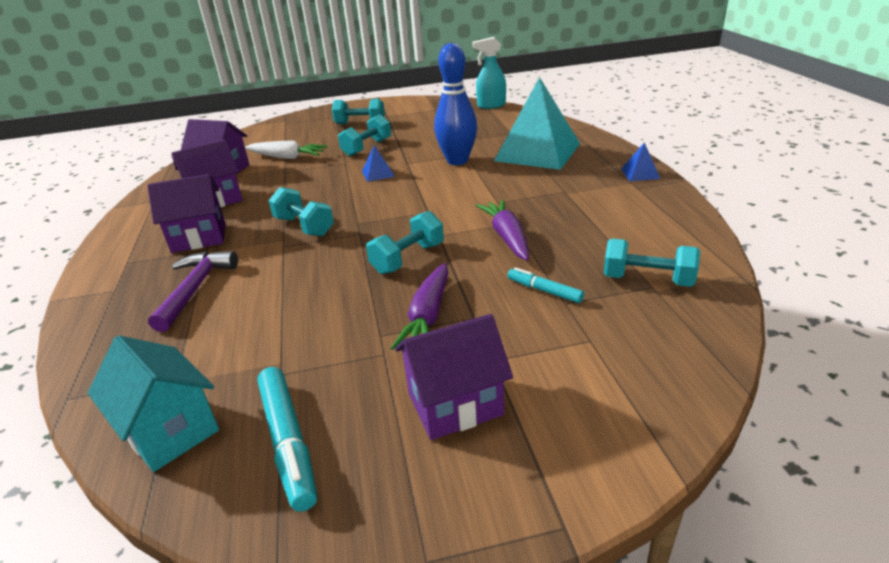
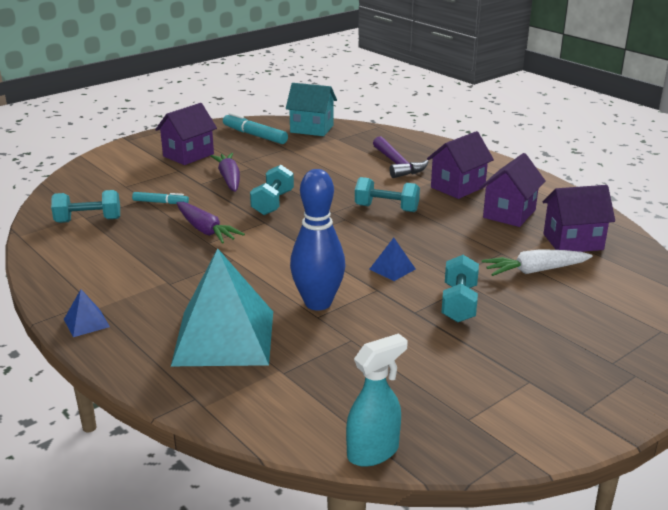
camera: 150 degrees right, 5 degrees down
(360, 124) = (542, 351): turquoise dumbbell -> none

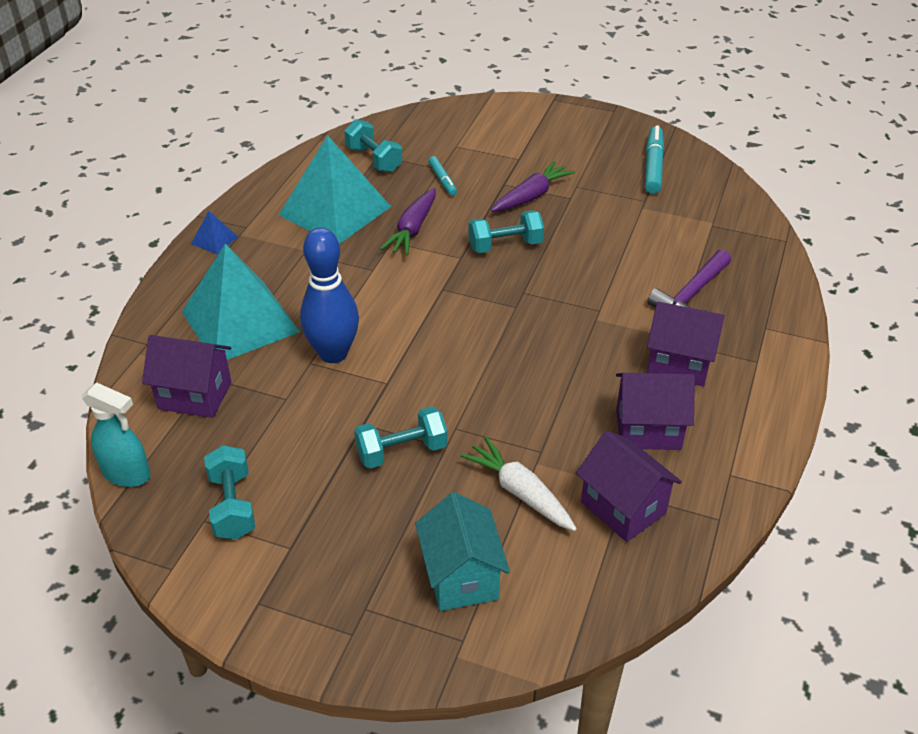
camera: 60 degrees right, 15 degrees up
(131, 254) = (335, 210): none -> turquoise pyramid
(188, 155) = (558, 148): purple house -> purple house (195, 395)
(311, 129) = (717, 196): turquoise house -> turquoise house (461, 577)
(386, 208) = (568, 327): turquoise dumbbell -> turquoise dumbbell (232, 506)
(392, 269) = (436, 379): blue pyramid -> none

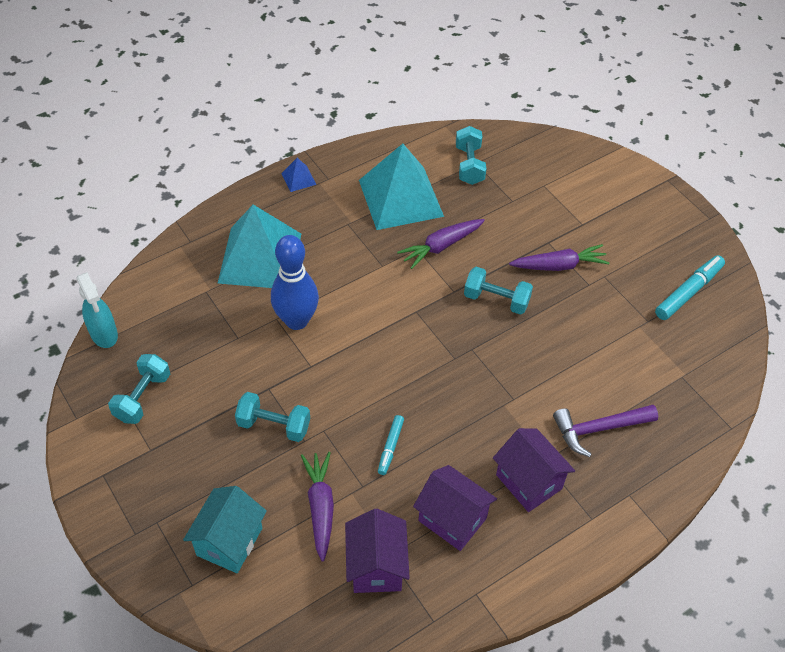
camera: 35 degrees right, 10 degrees up
(195, 395) = (186, 300): purple house -> none
(442, 180) = (504, 213): turquoise marker -> turquoise marker (390, 447)
(520, 492) = (320, 507): white carrot -> purple carrot

